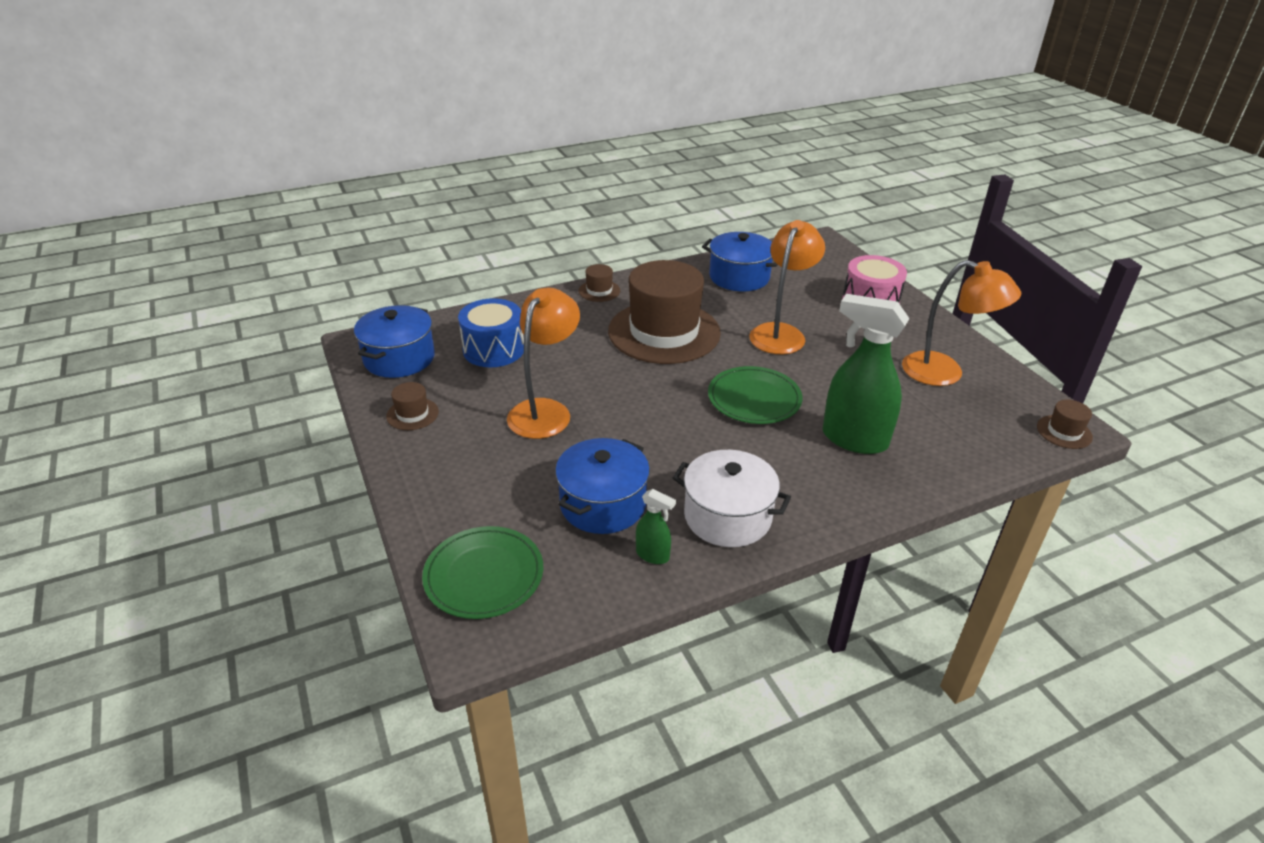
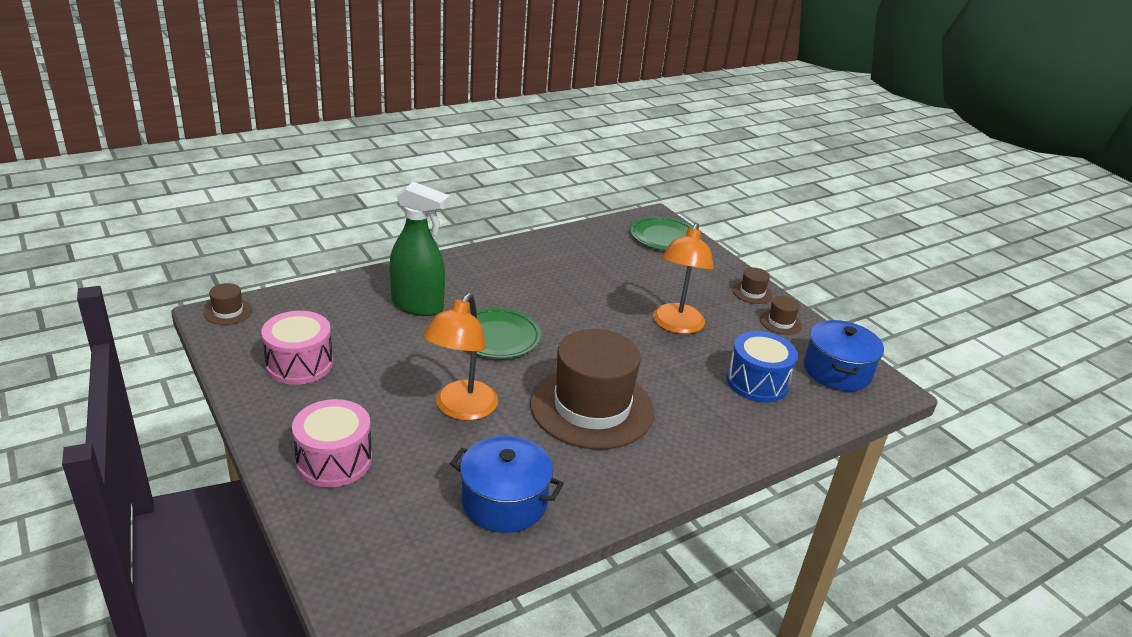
camera: 170 degrees right, 5 degrees down
(599, 291) = (685, 468): brown hat -> brown hat (752, 293)
(603, 504) = (607, 267): blue pot -> none
(653, 555) = (568, 244): green spray bottle -> none
(727, 516) = (522, 261): white pot -> none
(945, 373) = (299, 364): orange lamp -> pink drum

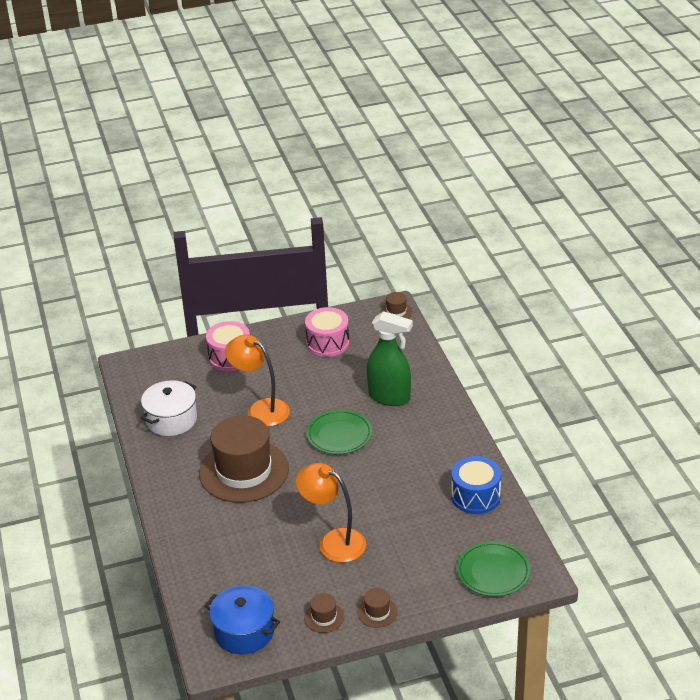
camera: 110 degrees right, 5 degrees up
(418, 306) = (389, 397): green spray bottle -> green spray bottle turned 105 degrees counterclockwise
(504, 502) = (171, 420): blue pot -> white pot
(757, 382) = (244, 572): blue drum -> blue drum (475, 496)

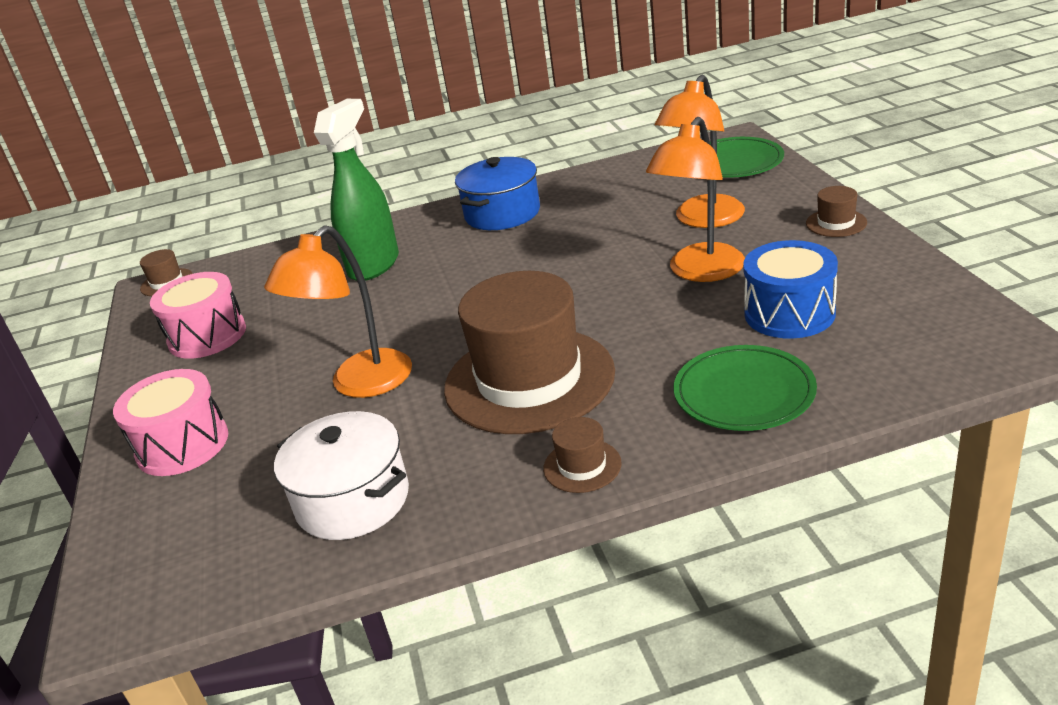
camera: 85 degrees left, 5 degrees down
(244, 632) = (929, 324): blue pot -> blue pot (502, 213)
(324, 617) = (864, 260): brown hat -> brown hat (582, 466)
(339, 434) = (451, 296): green plate -> green plate (744, 393)
(403, 548) = (703, 219): none -> orange lamp
(475, 496) = (598, 185): blue drum -> blue drum (789, 313)

